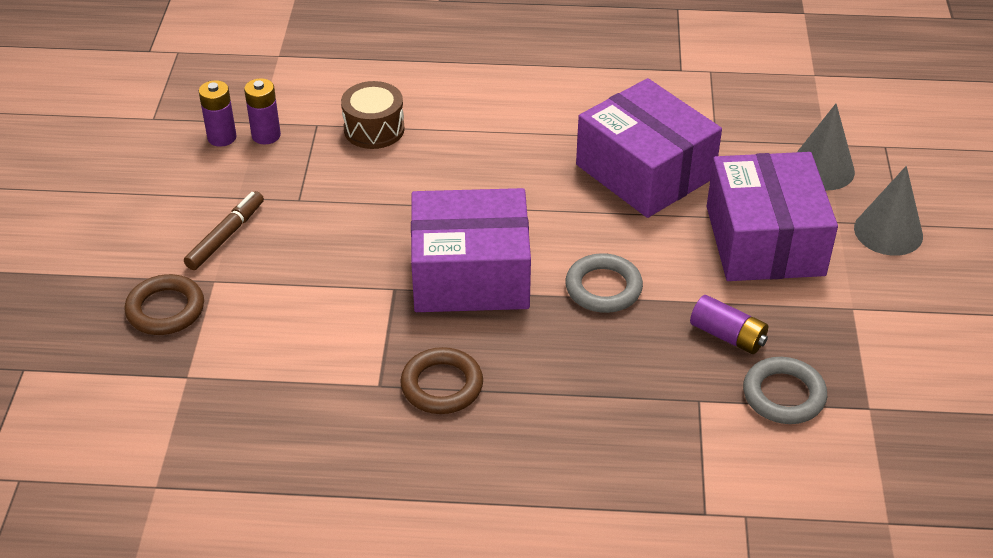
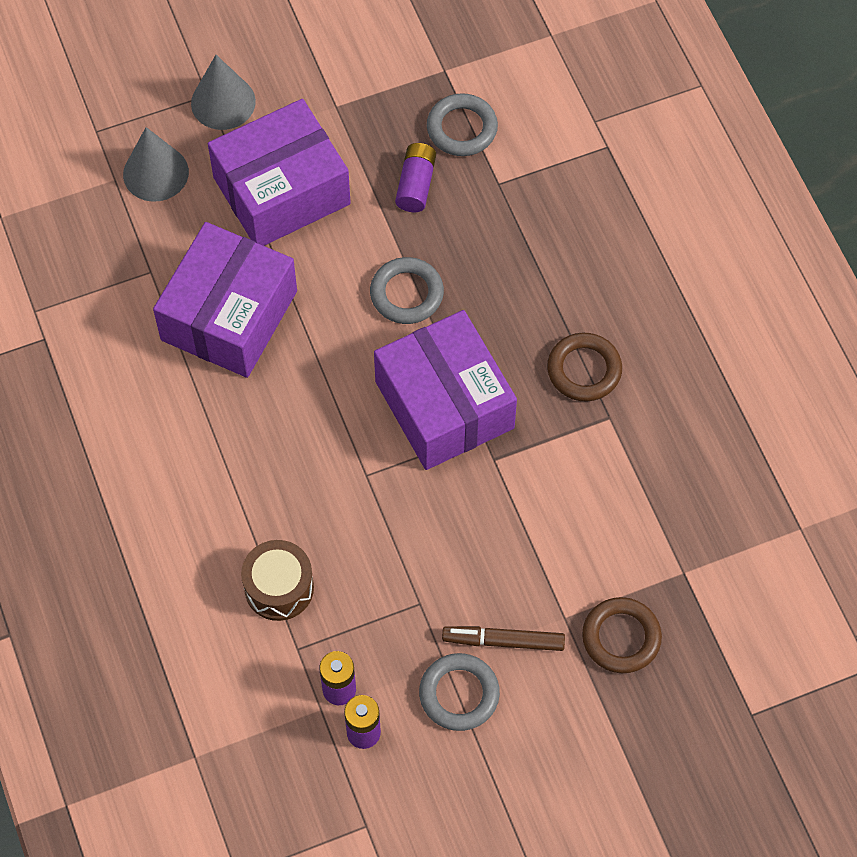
camera: 115 degrees left, 20 degrees up
(205, 196) = (459, 694): none -> grey ring

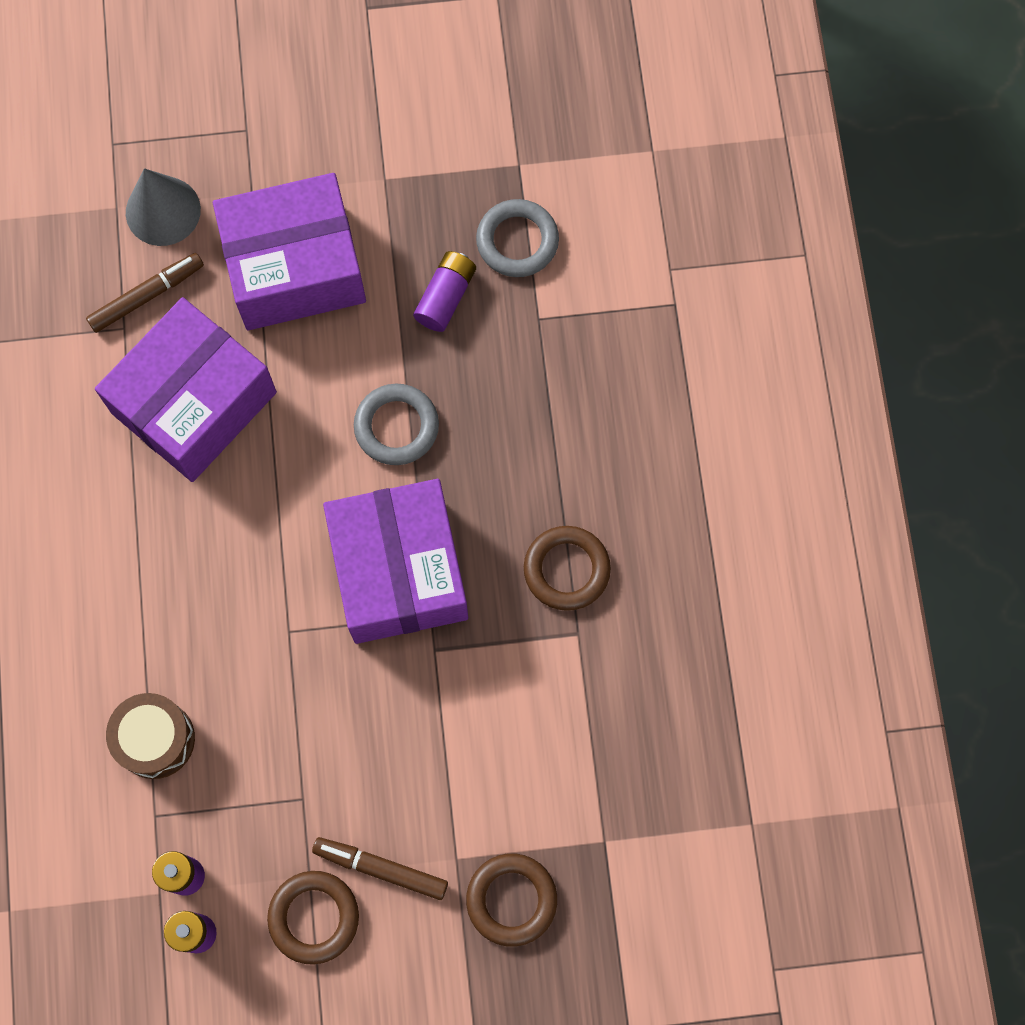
camera: 15 degrees right, 10 degrees up
(162, 242) = (147, 296): none -> brown marker
(223, 102) = (261, 143): grey cone -> none
(459, 694) = (314, 917): grey ring -> brown ring

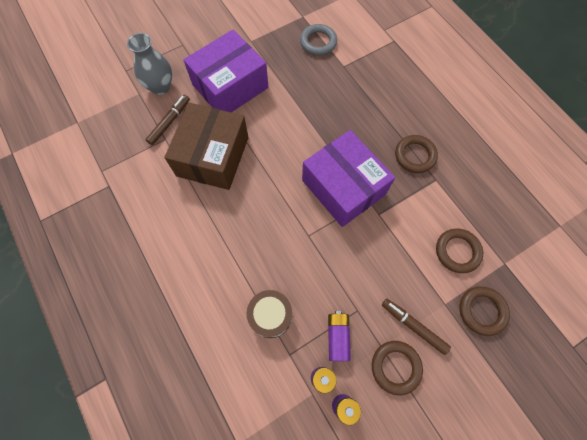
camera: 25 degrees left, 5 degrees down
(163, 211) = (160, 87): grey cone -> grey vase
(194, 403) = (213, 156): purple box -> brown box
(381, 869) = (413, 326): brown marker -> brown marker turned 45 degrees clockwise
(396, 427) = (308, 129): grey ring -> none
(445, 297) = (301, 73): purple battery -> purple battery (338, 337)
(533, 782) = (457, 251): none -> brown ring

